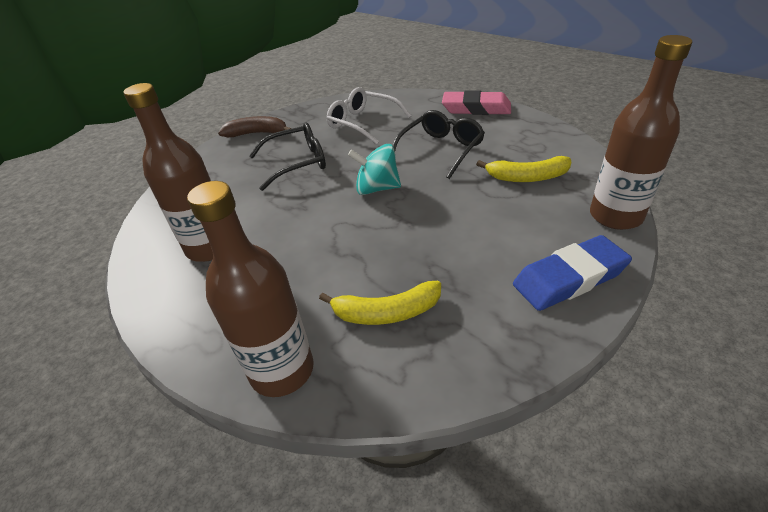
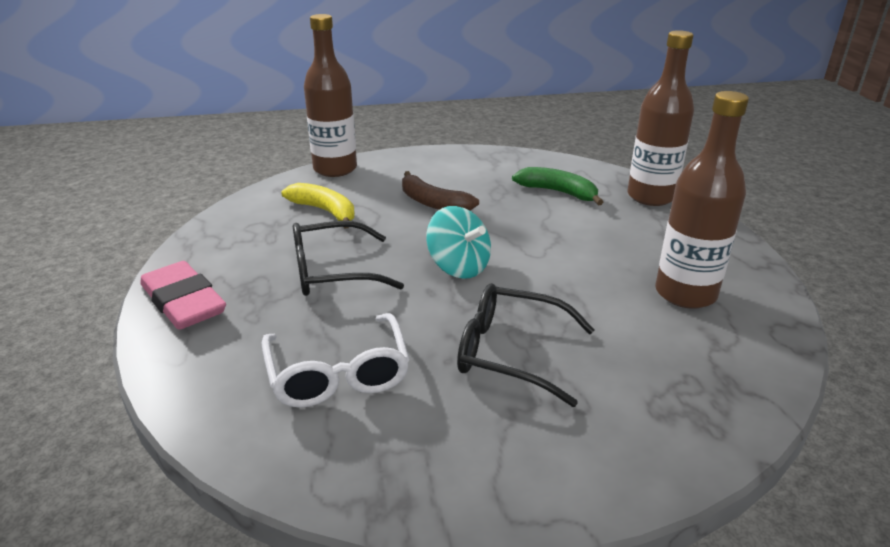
camera: 145 degrees left, 10 degrees down
(257, 133) = (524, 475): brown banana -> brown banana (432, 203)
(386, 312) = (558, 192): yellow banana -> green banana
(569, 278) = (427, 162): blue eraser -> none

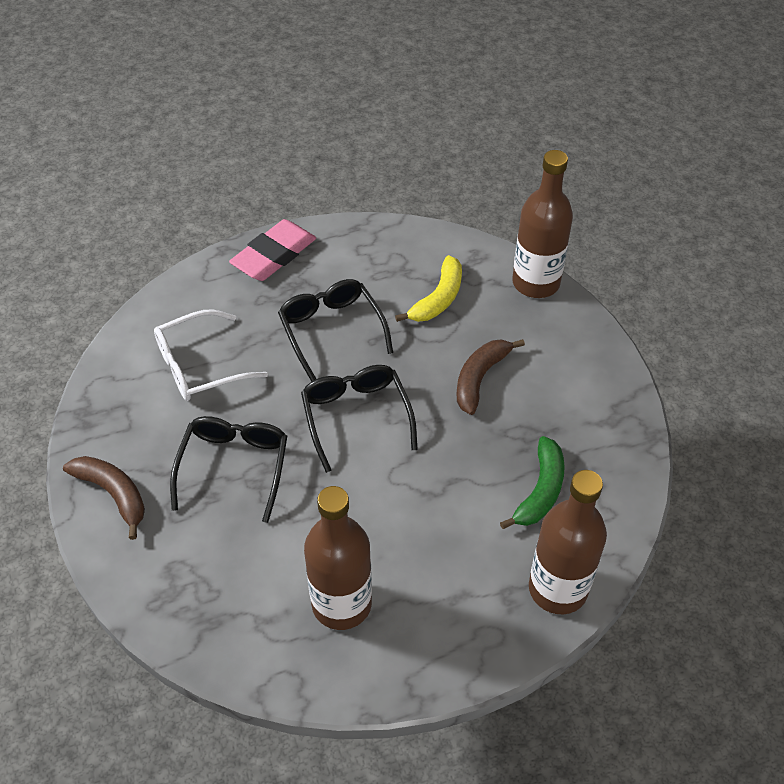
camera: 80 degrees right, 20 degrees up
(458, 267) = (356, 417): turquoise spinning top -> black glasses
(543, 469) = (113, 494): none -> brown banana

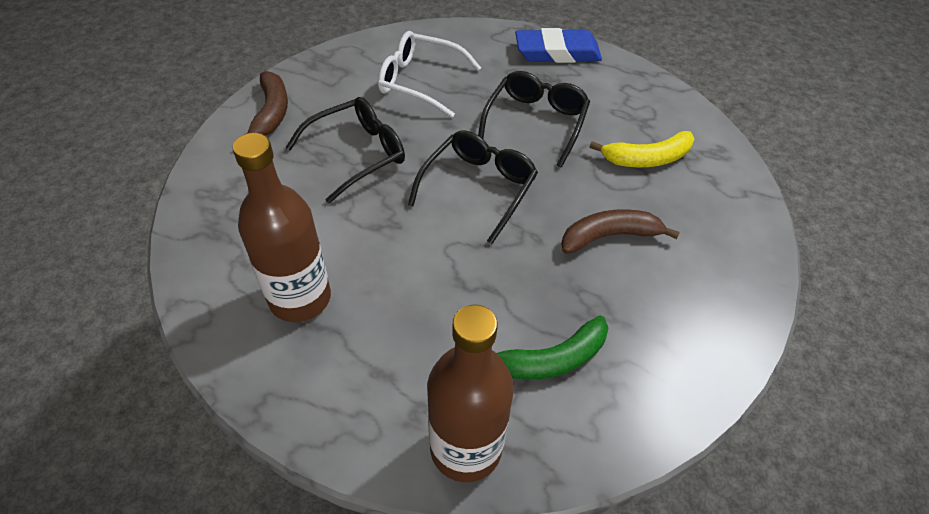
camera: 45 degrees right, 0 degrees up
(274, 255) = (557, 52): pink eraser -> blue eraser
(536, 283) = (750, 205): brown bottle -> none

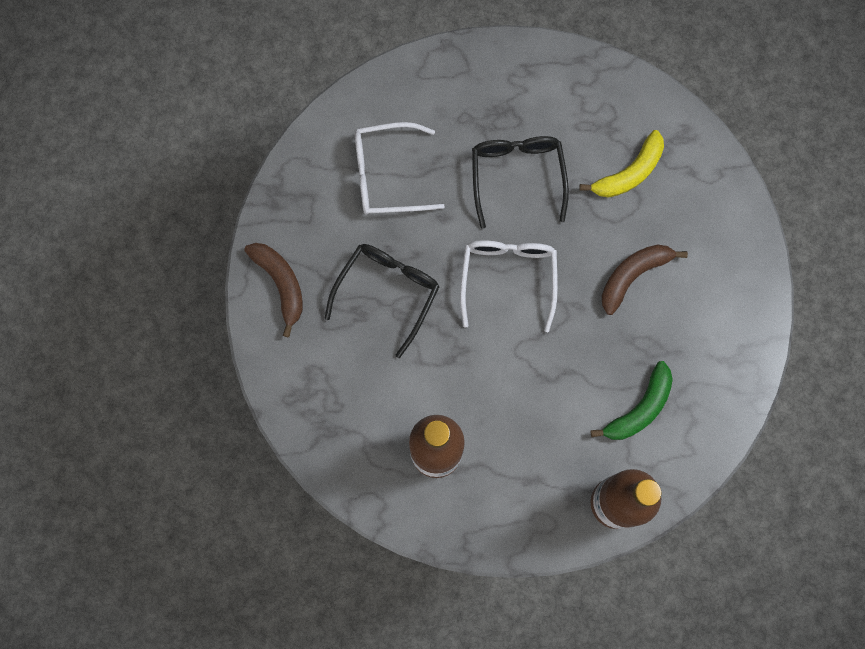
camera: 25 degrees left, 25 degrees up
(478, 188) = (508, 278): black glasses -> white glasses
(557, 52) = (492, 68): blue eraser -> none

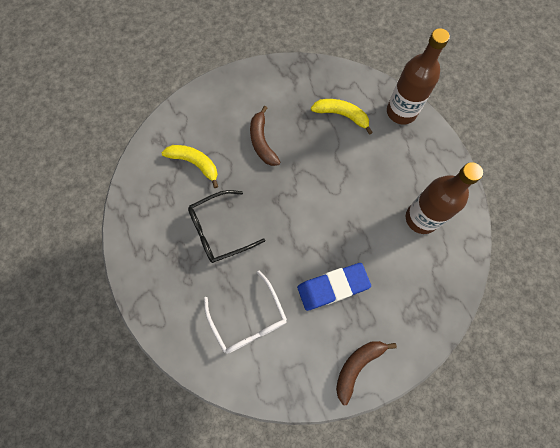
camera: 110 degrees left, 5 degrees down
(387, 293) = (333, 287): black glasses -> blue eraser
(508, 278) = (292, 213): white glasses -> none
(633, 275) = (262, 142): brown banana -> brown banana turned 45 degrees clockwise
(639, 408) = (342, 115): green banana -> yellow banana

